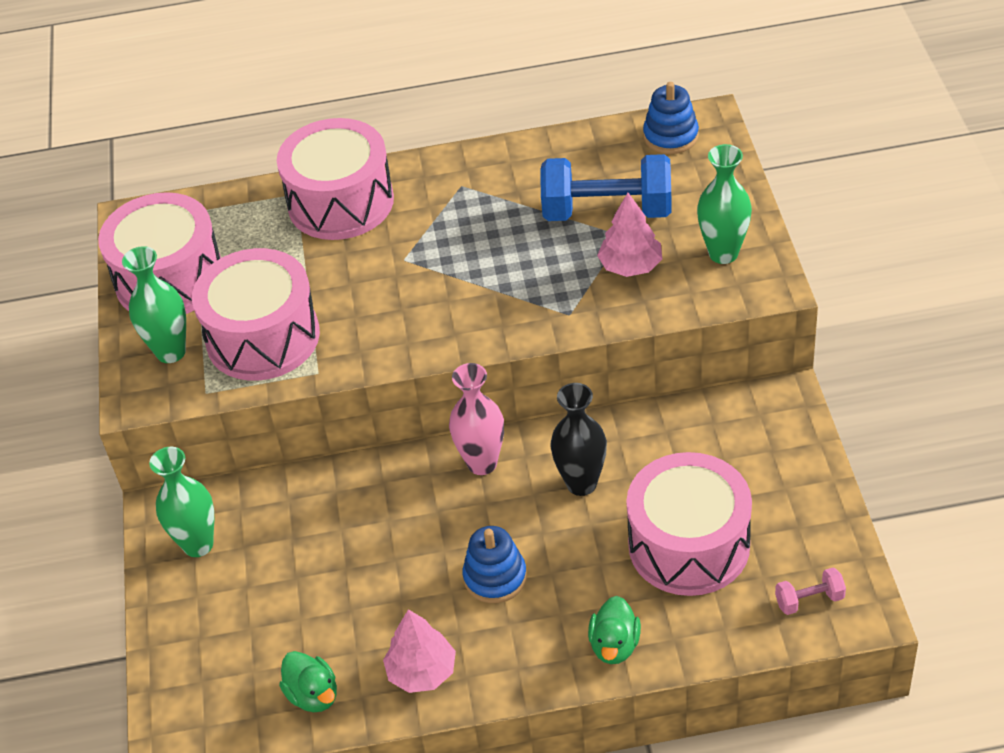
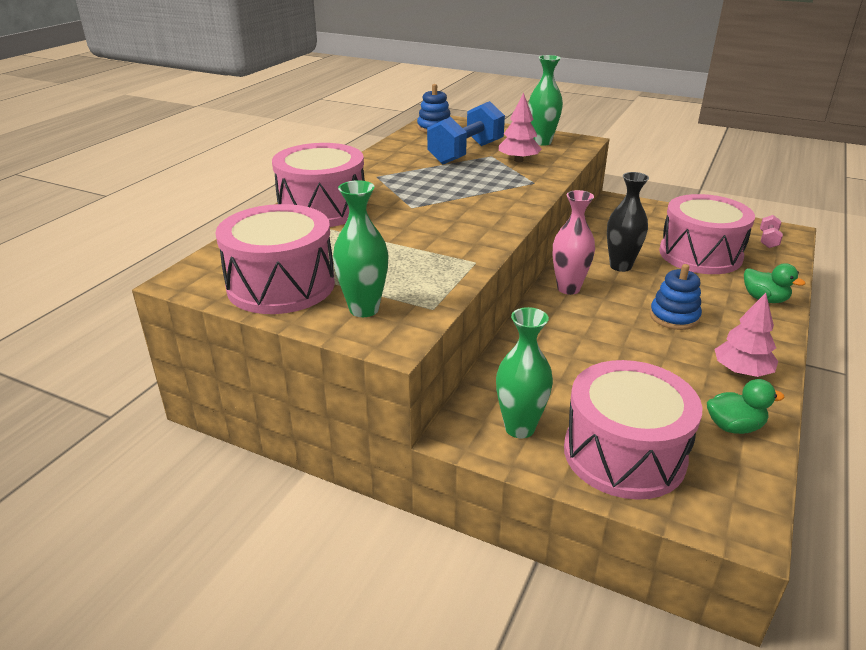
camera: 60 degrees left, 15 degrees down
(263, 337) = (408, 270): pink drum -> pink drum (624, 454)

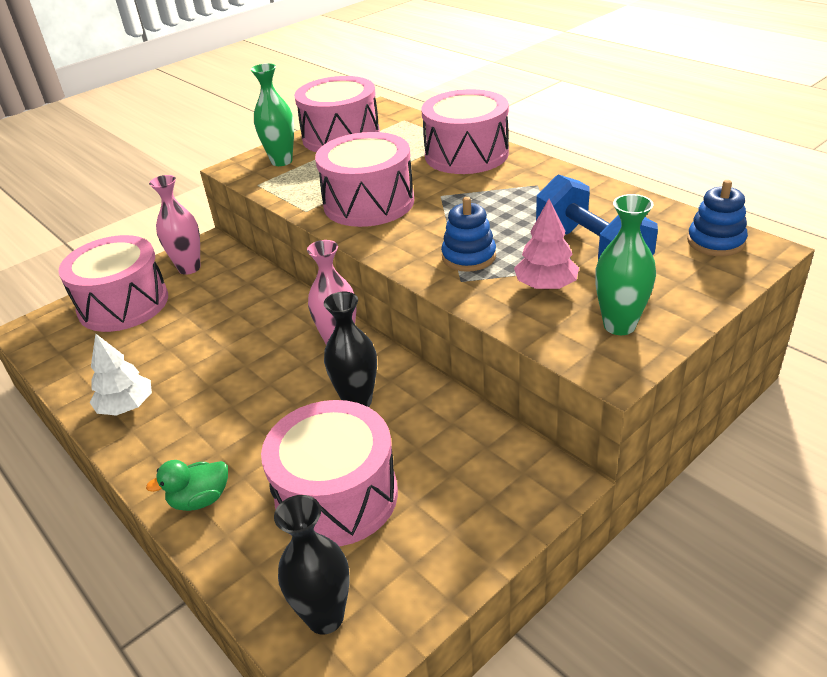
camera: 115 degrees right, 5 degrees up
(442, 234) = (369, 203): none -> pink drum
(519, 428) = (189, 268): green vase -> pink vase
(674, 317) = (234, 401): blue stacking toy -> blue stacking toy (468, 257)
(734, 426) = (86, 367): green duck -> none
(741, 371) = (126, 406): pink tree -> white tree
(768, 240) = (325, 617): pink dumbbell -> black vase

